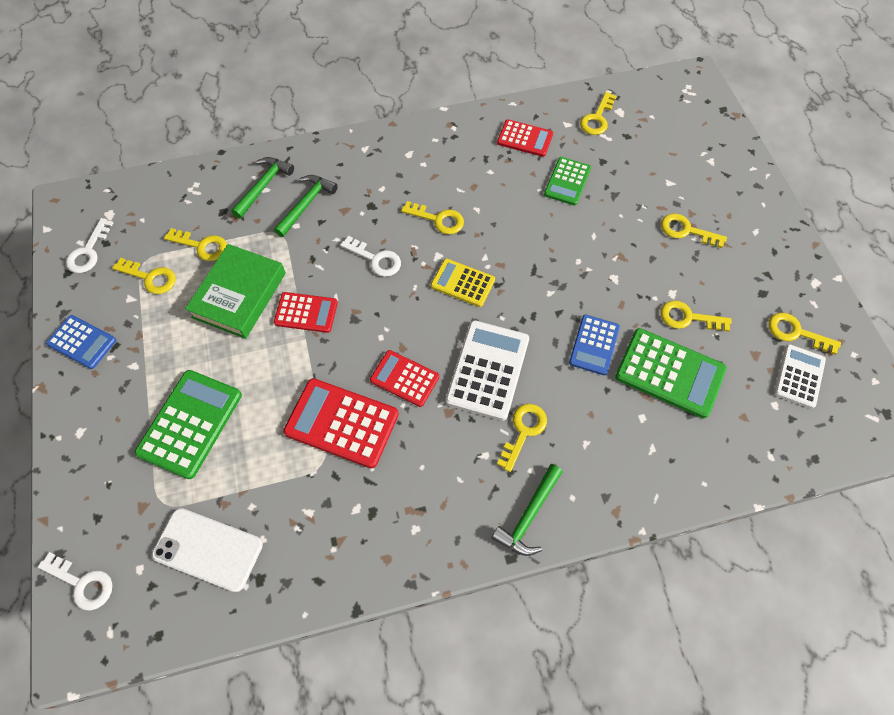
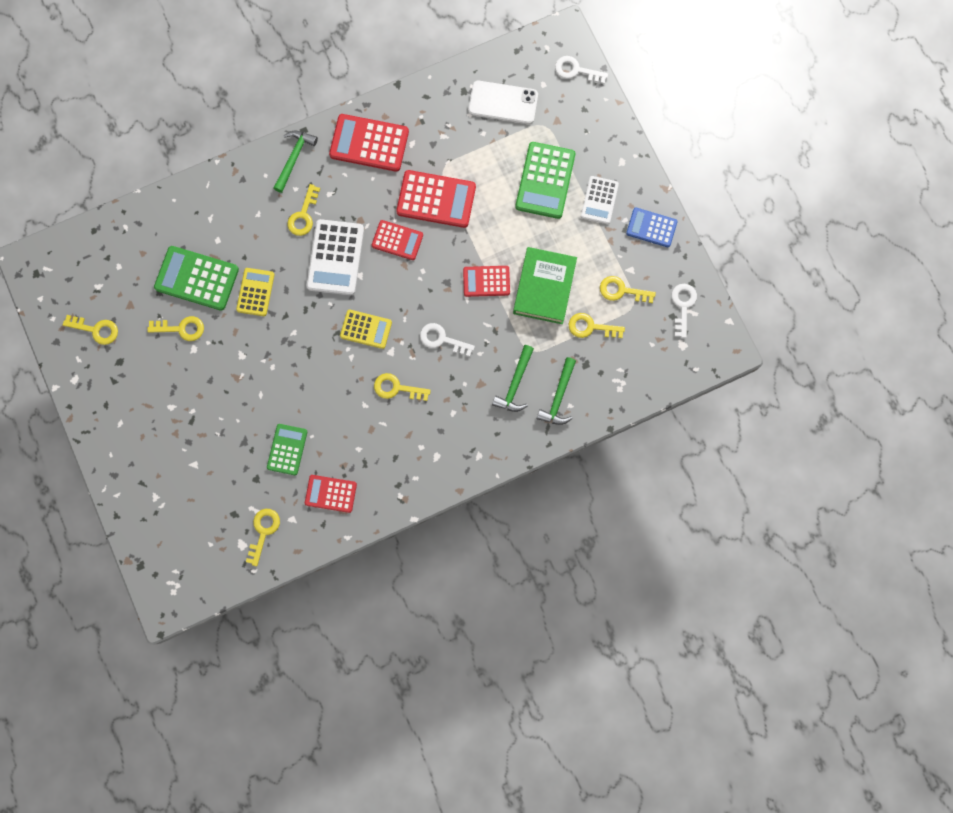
camera: 170 degrees right, 15 degrees up
(417, 520) = (369, 143): none -> red calculator
(594, 345) = (255, 292): blue calculator -> yellow calculator
(686, 231) = (180, 413): yellow key -> none
(799, 376) = (98, 292): white calculator -> white calculator (599, 200)

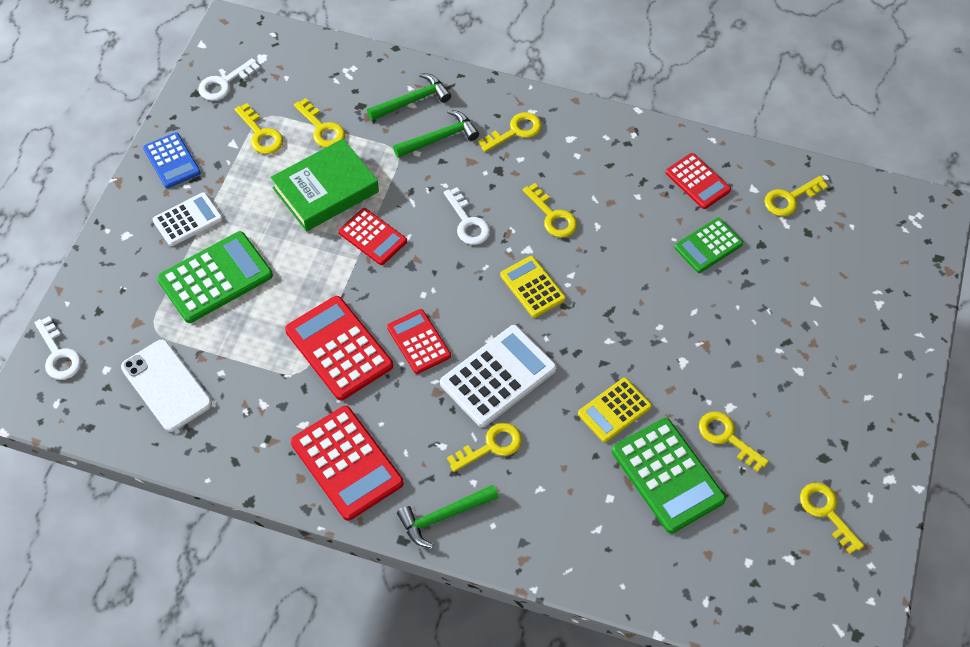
camera: 140 degrees left, 20 degrees down
(474, 431) = (515, 131): none -> yellow key

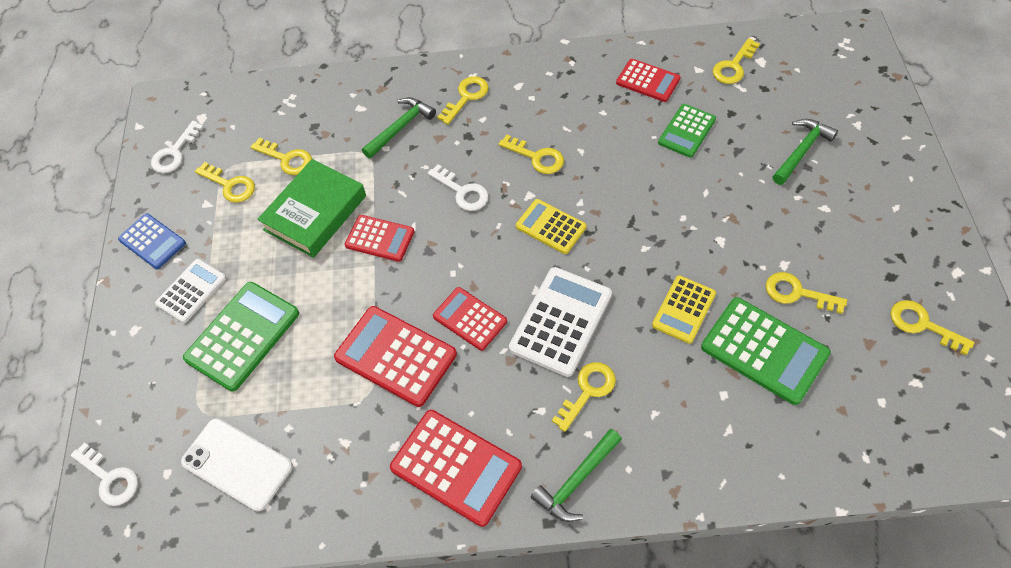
camera: 15 degrees left, 0 degrees up
(412, 101) = (360, 105): green hammer -> green hammer (801, 151)

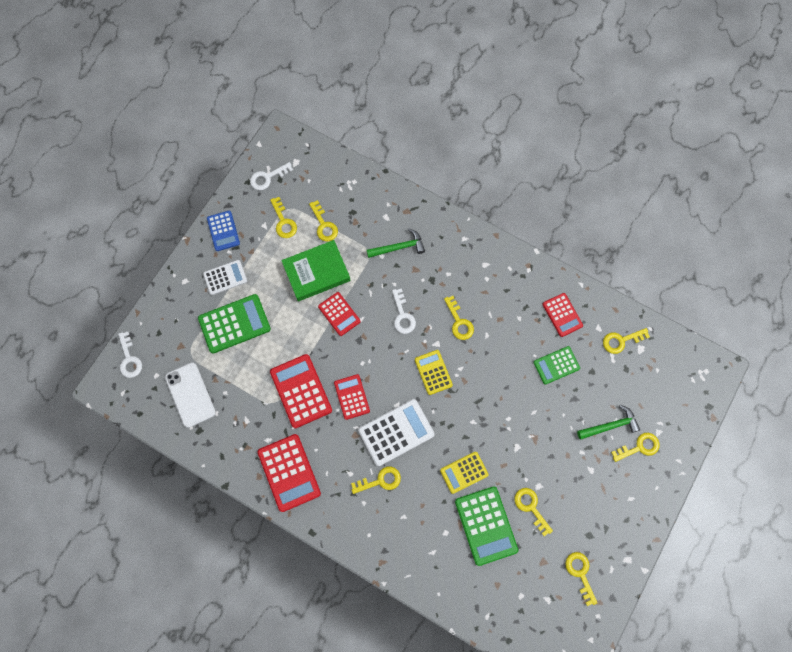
camera: 30 degrees right, 15 degrees up
(466, 97) = (450, 252): yellow key -> yellow key (639, 447)
(577, 481) = (340, 522): green hammer -> none

